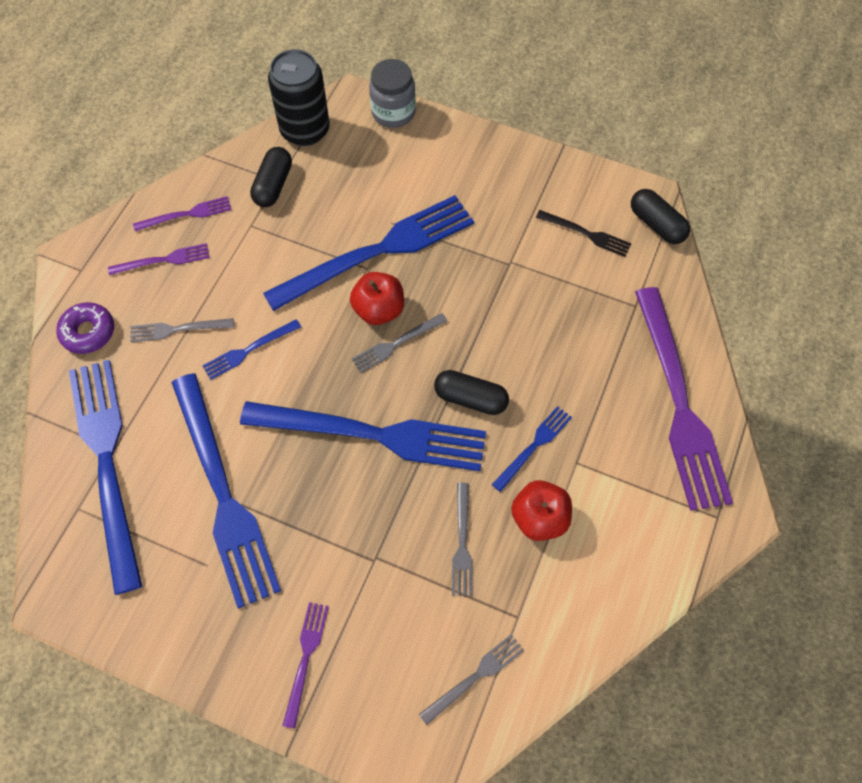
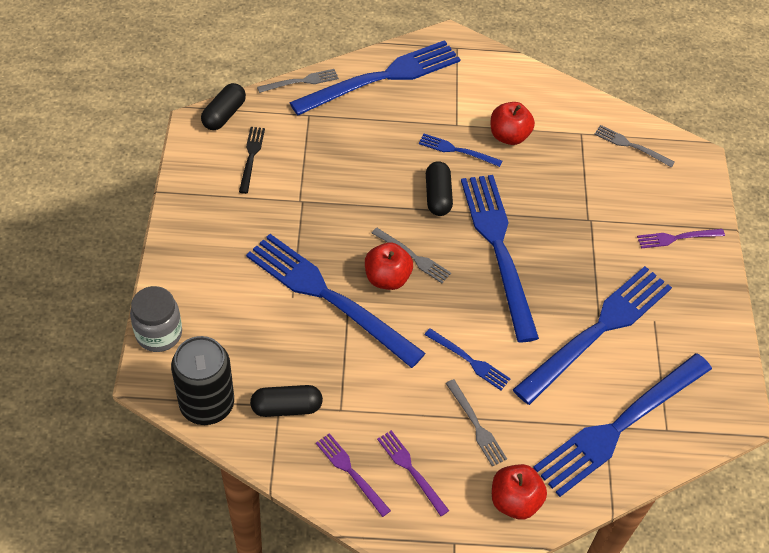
camera: 115 degrees left, 10 degrees down
(88, 332) = (514, 501): purple donut -> red apple
(462, 543) = (550, 174): grey fork -> grey fork (301, 81)
(678, 403) = (381, 78): purple fork -> blue fork

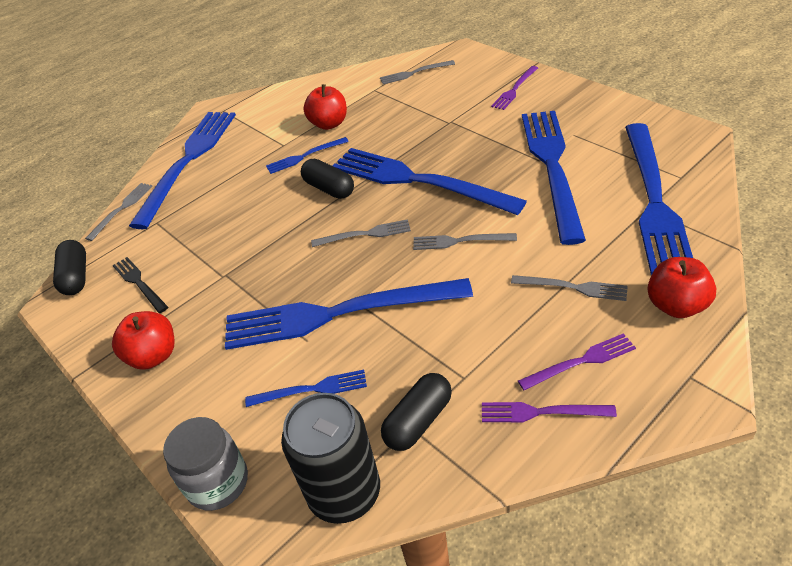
camera: 35 degrees left, 10 degrees down
(387, 278) = (366, 262): red apple -> red apple (154, 356)
(411, 470) = (580, 362): purple fork -> purple fork turned 150 degrees clockwise
(459, 323) = (460, 241): none -> grey fork
(469, 360) = (502, 256): blue fork -> blue fork (311, 390)

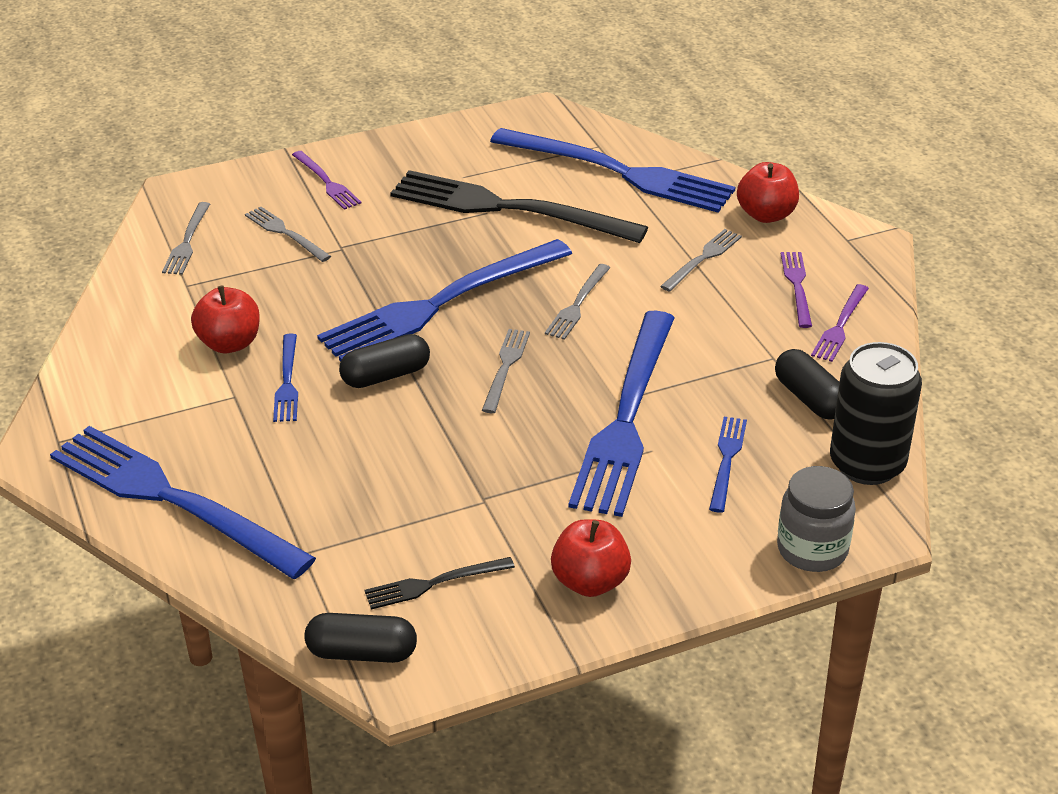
camera: 75 degrees left, 5 degrees down
(121, 209) = (231, 589): grey fork -> grey fork (286, 233)
(552, 167) = (508, 208): blue fork -> black fork

